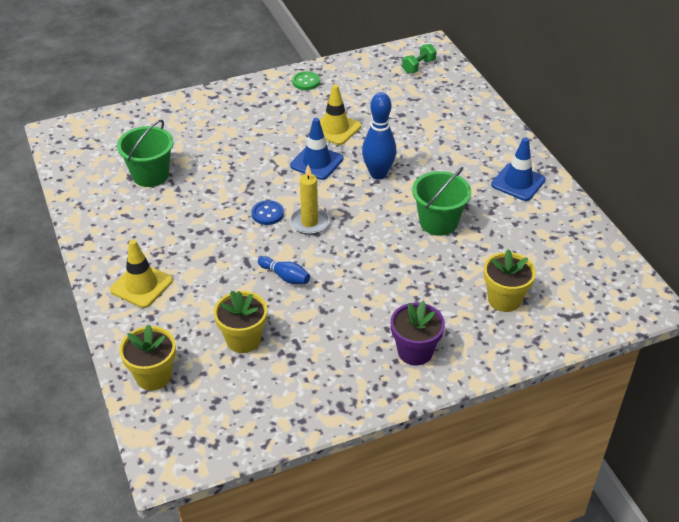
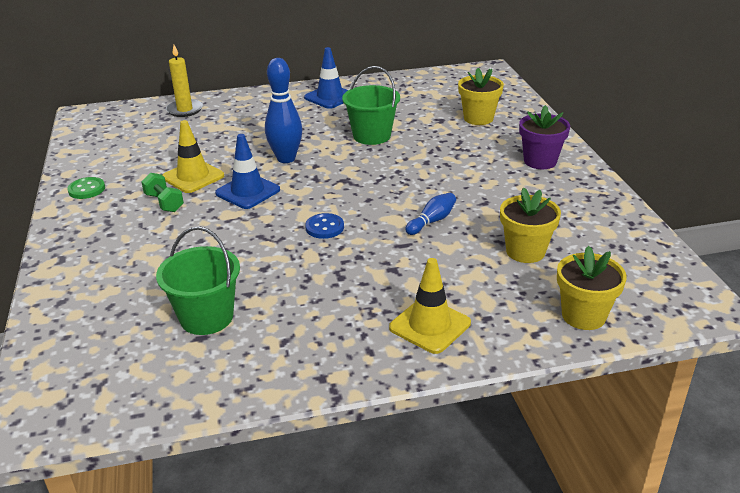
camera: 80 degrees left, 10 degrees down
(309, 222) = (349, 202): yellow candle -> yellow candle (185, 110)
(418, 66) = (115, 123): green dumbbell -> green dumbbell (164, 203)

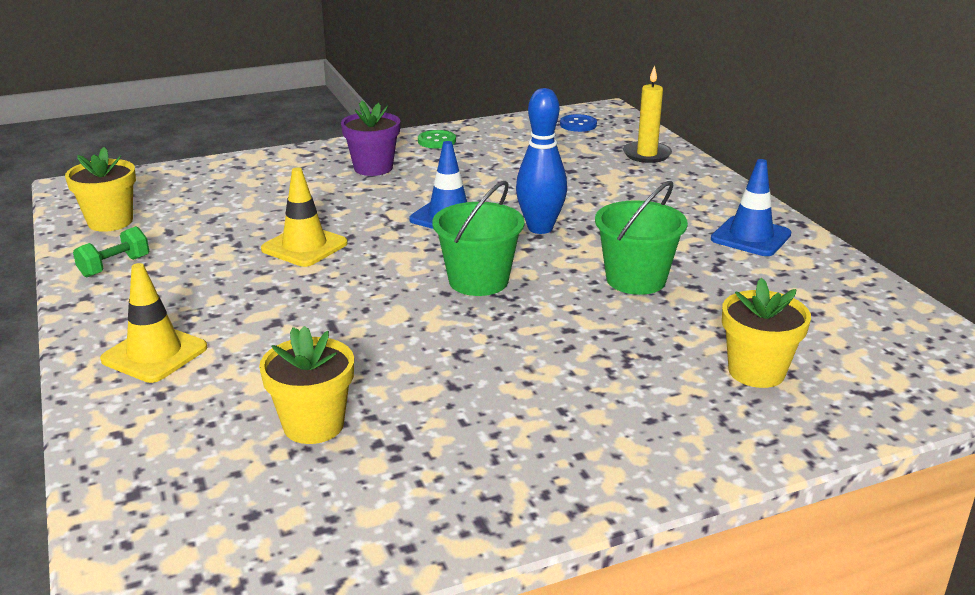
camera: 80 degrees right, 5 degrees down
(164, 203) = (415, 178): green dumbbell -> green dumbbell (115, 266)
(193, 177) = (477, 183): yellow traffic cone -> yellow traffic cone (304, 246)
(206, 317) = (200, 229): green bucket -> green bucket (478, 281)
(324, 227) = (371, 270): blue button -> blue button (578, 125)
(432, 221) = (392, 343): blue bowling pin -> none
(540, 161) = (613, 442): purple flower pot -> purple flower pot (373, 168)
(583, 316) = (145, 477): yellow flower pot -> yellow flower pot (110, 222)

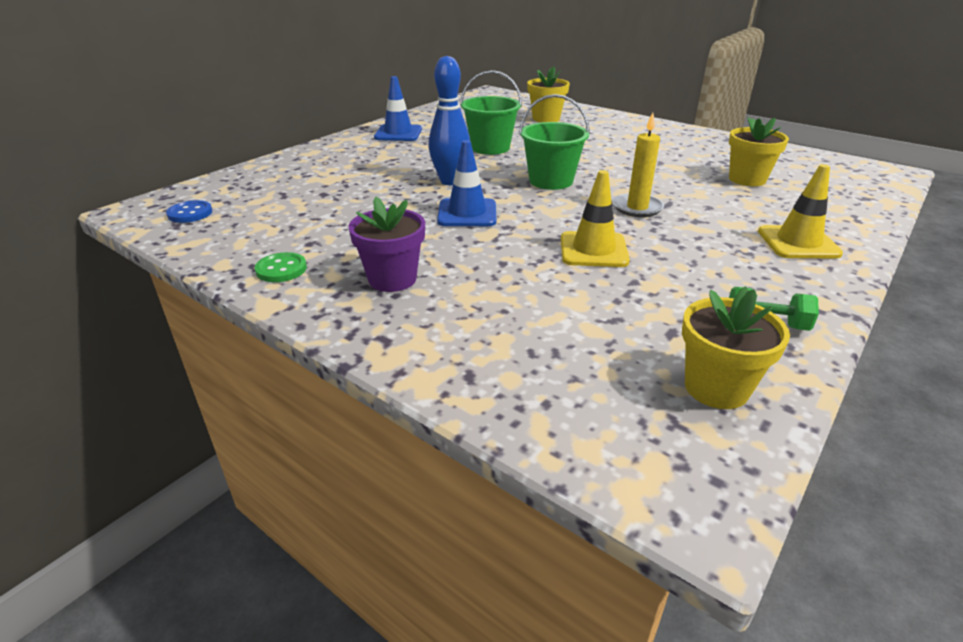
camera: 120 degrees left, 5 degrees up
(647, 154) = (264, 176): yellow candle -> yellow candle (637, 208)

